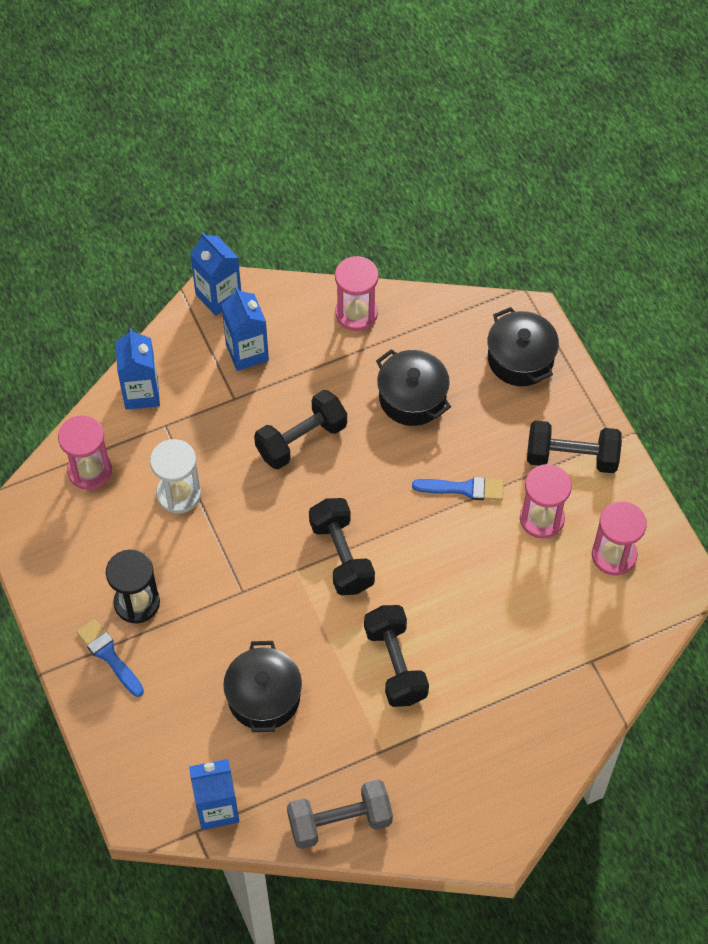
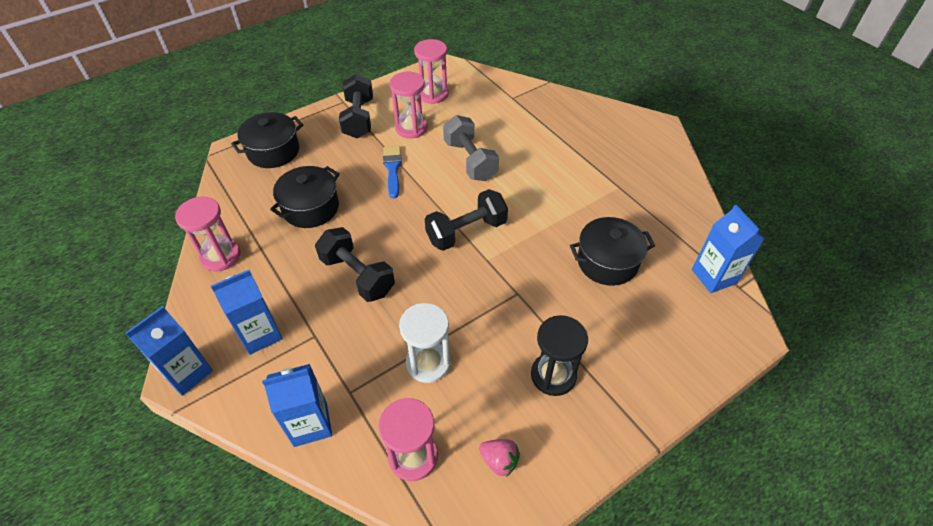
camera: 100 degrees left, 10 degrees down
(66, 538) = (499, 461): none -> pink strawberry
(109, 655) = (615, 388): blue brush -> none
(339, 821) = (683, 202): grey dumbbell -> grey dumbbell (470, 161)
(395, 664) = (549, 188): black dumbbell -> none

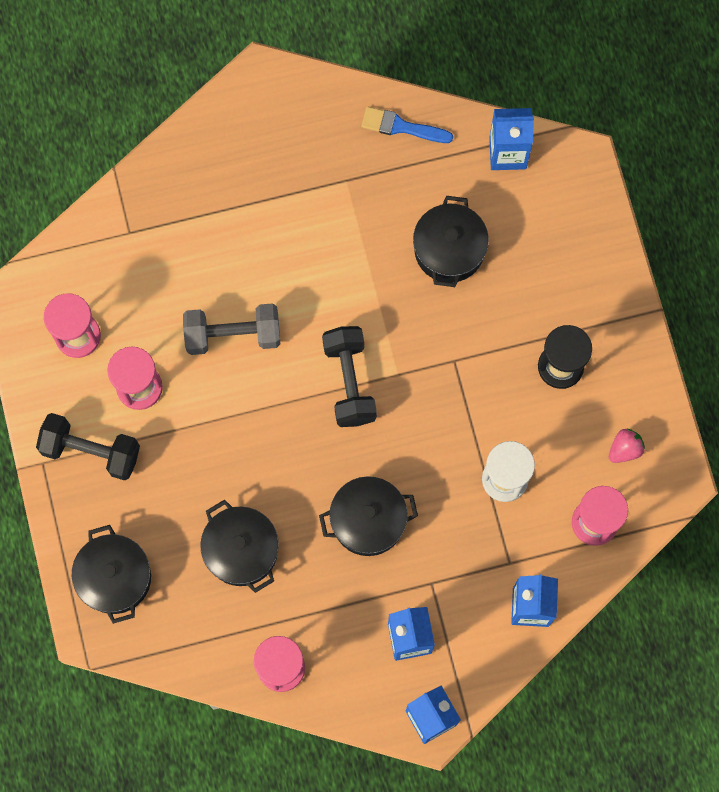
camera: 70 degrees left, 25 degrees up
(357, 275) = (368, 520): black dumbbell -> black pot
(392, 169) = (210, 434): blue brush -> blue brush (401, 127)

